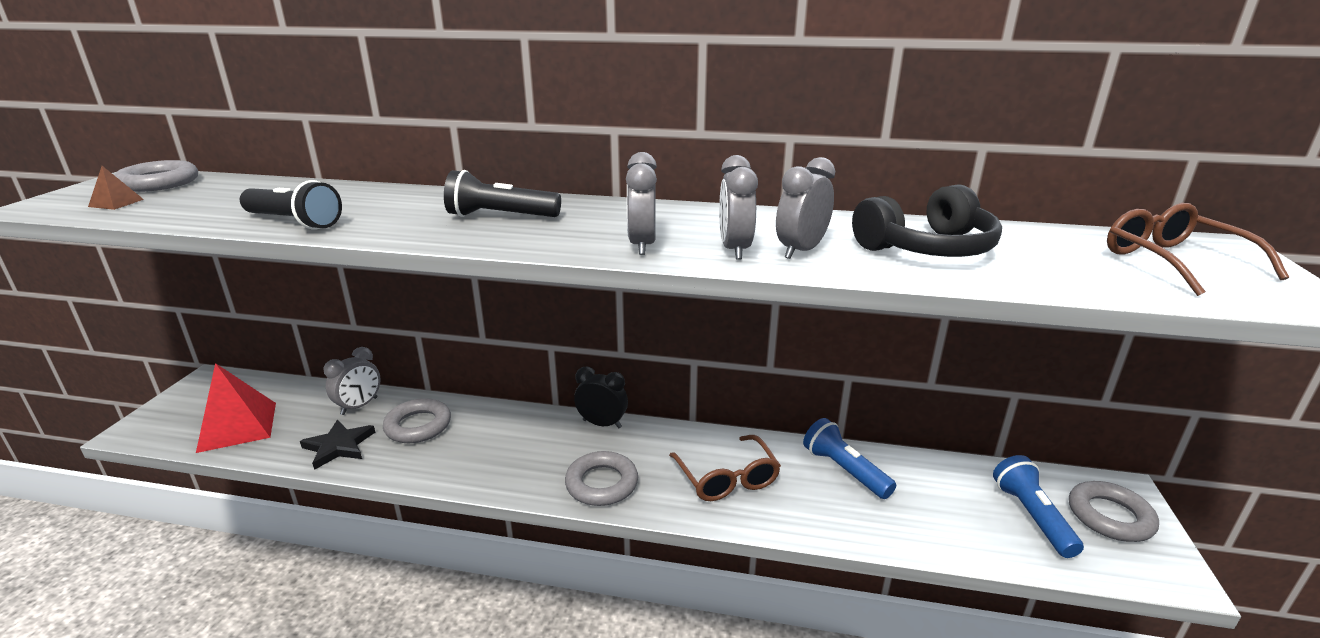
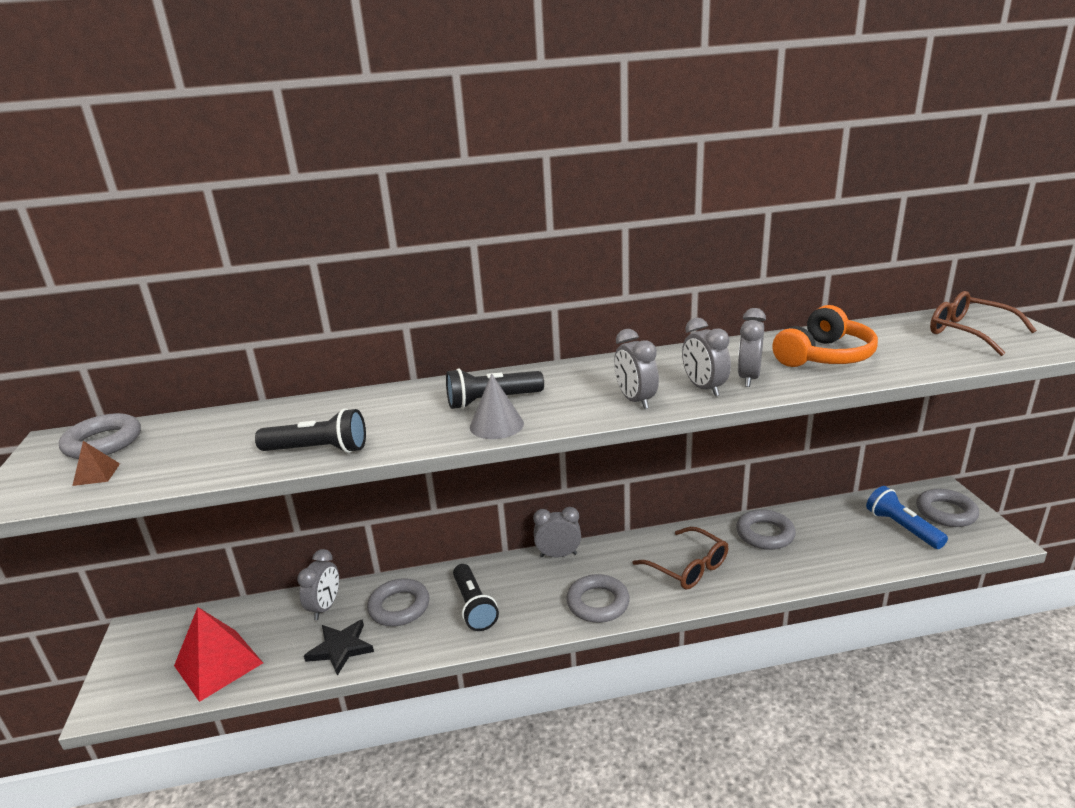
camera: 20 degrees left, 0 degrees up
(473, 236) = (496, 425): none -> grey cone
(482, 447) = (473, 606): none -> black flashlight
(602, 424) = (558, 555): black clock -> grey clock
(844, 470) = (765, 534): blue flashlight -> grey ring
(927, 248) = (824, 356): black headphones -> orange headphones

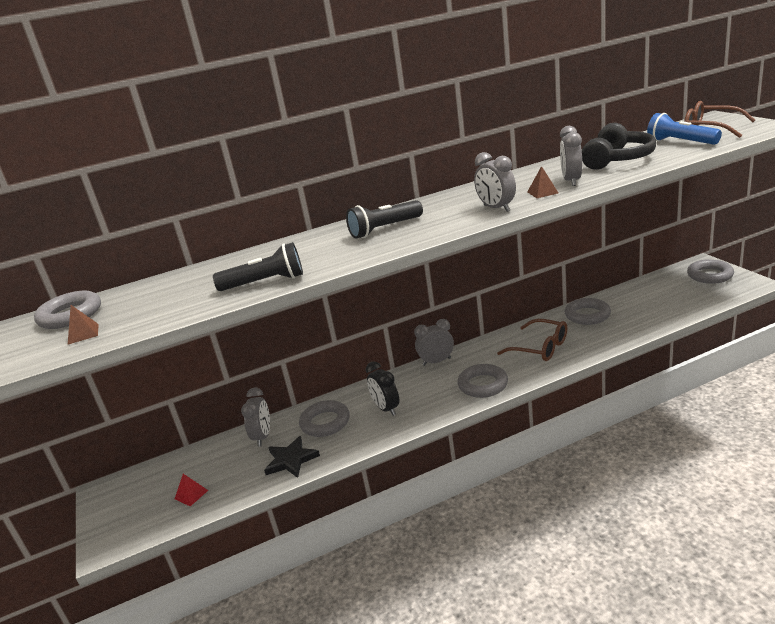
camera: 10 degrees left, 0 degrees up
(218, 664) = (191, 494): red pyramid -> red pyramid, size x0.43
(473, 606) = (386, 409): black flashlight -> black clock
(496, 425) = (399, 241): grey cone -> none
(704, 388) = (542, 192): grey clock -> brown pyramid
(824, 356) = (617, 160): orange headphones -> black headphones
(902, 527) = (683, 291): blue flashlight -> blue flashlight (680, 142)

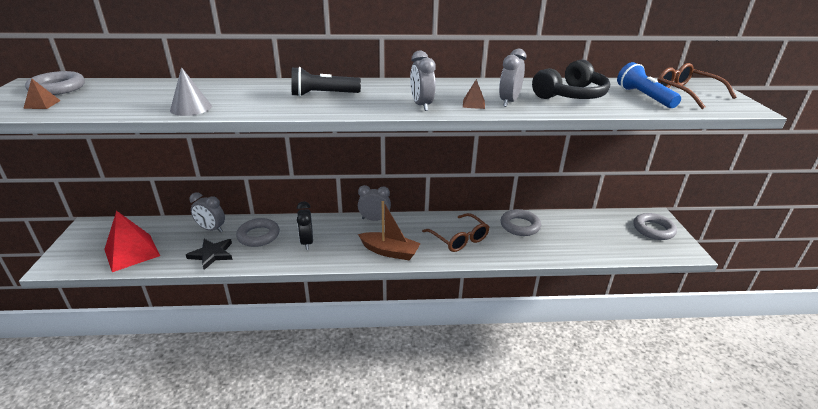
camera: 15 degrees right, 5 degrees up
(191, 494) = (132, 252): red pyramid -> red pyramid, size x2.30
(263, 437) = (211, 229): grey clock -> grey clock turned 90 degrees clockwise
(265, 282) = (191, 108): black flashlight -> grey cone
(483, 385) = (390, 252): grey ring -> brown boat

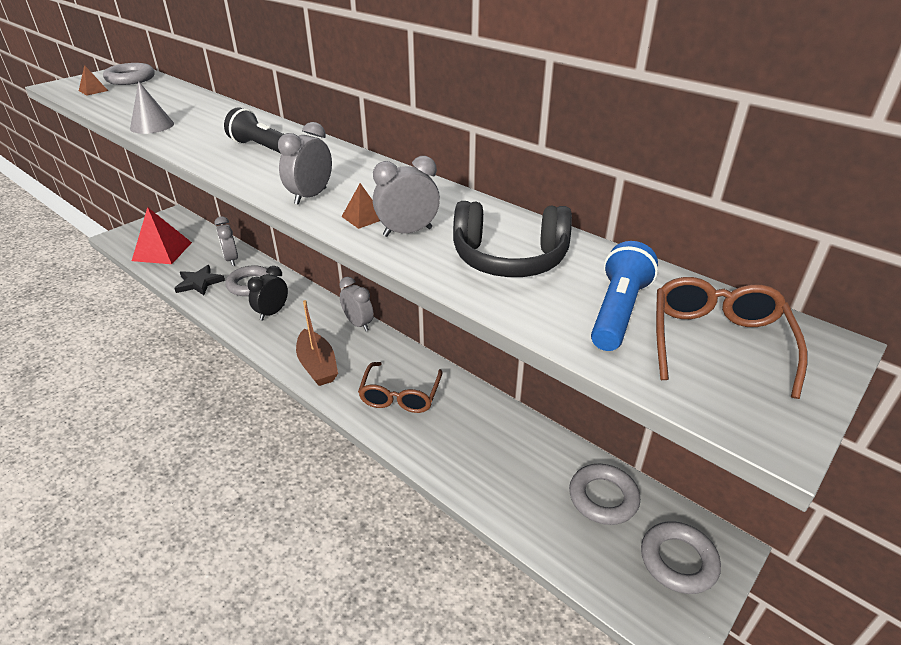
camera: 45 degrees right, 5 degrees up
(520, 226) = (492, 425): grey ring -> grey ring (603, 497)

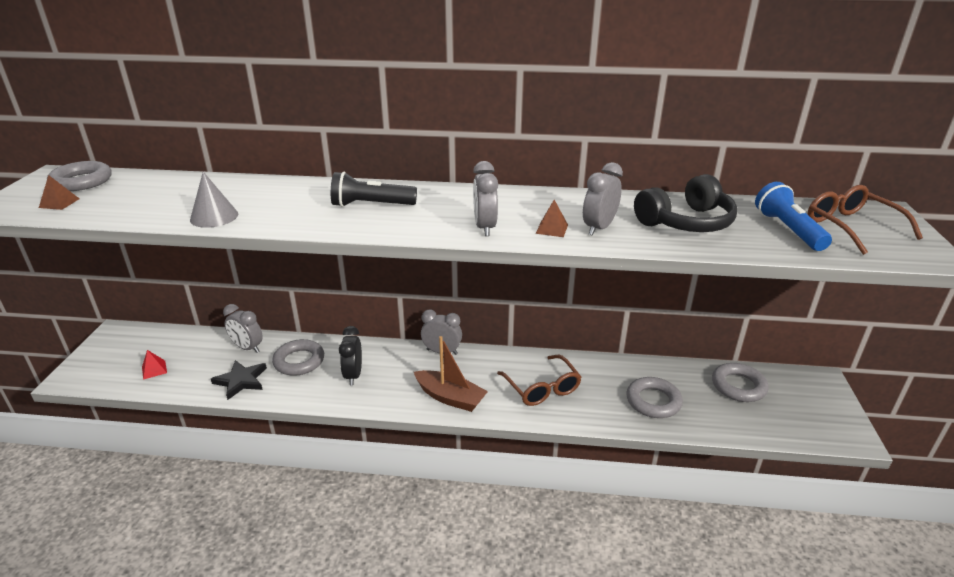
camera: 35 degrees left, 5 degrees down
(162, 251) = (154, 370): red pyramid -> red pyramid, size x0.43
(678, 561) = (811, 399): grey ring -> grey ring (653, 401)

